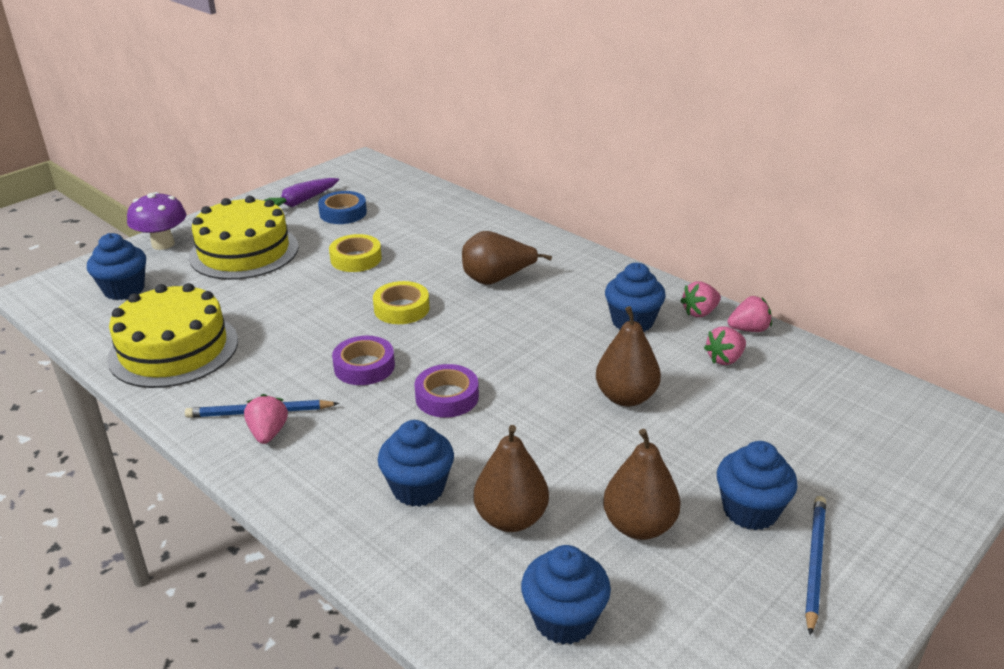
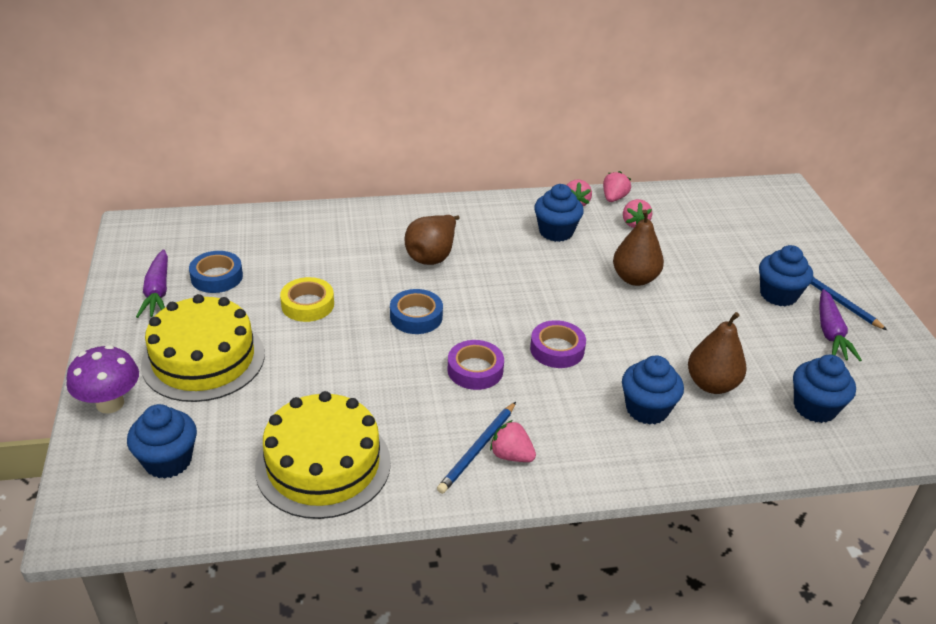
camera: 55 degrees left, 5 degrees up
(401, 308) = (416, 316): yellow tape -> blue tape
(639, 526) = (759, 339): brown pear -> none
(734, 584) = (830, 333): none -> purple carrot

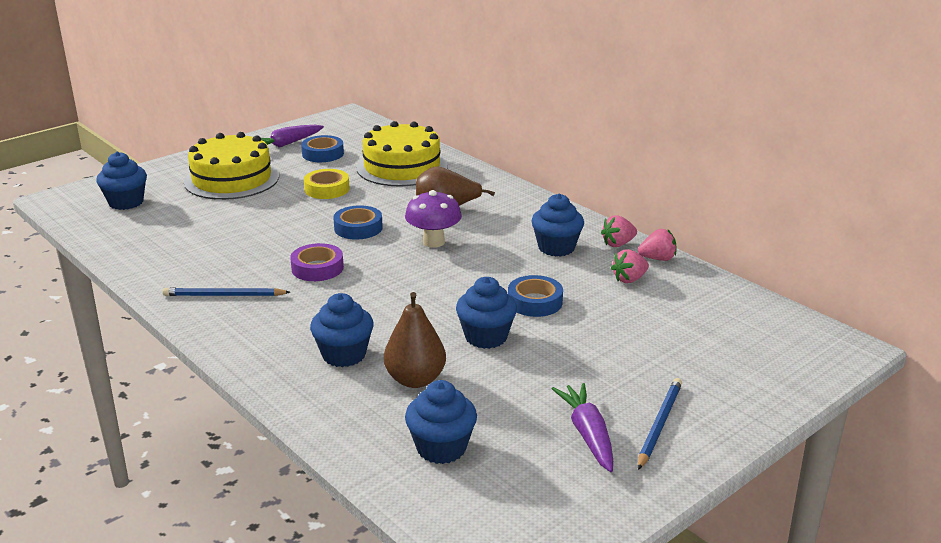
camera: 60 degrees right, 10 degrees down
(110, 403) = (164, 170): purple mushroom -> purple mushroom (433, 242)
(323, 464) = (161, 247): yellow cake -> yellow cake (402, 167)
(511, 455) = (228, 310): pink strawberry -> none
(557, 349) = (382, 293): purple tape -> none
(634, 278) = (535, 302): brown pear -> blue tape
(778, 295) = (617, 386): blue cupcake -> blue cupcake (486, 337)
(830, 333) = (588, 434): purple carrot -> purple carrot turned 105 degrees clockwise

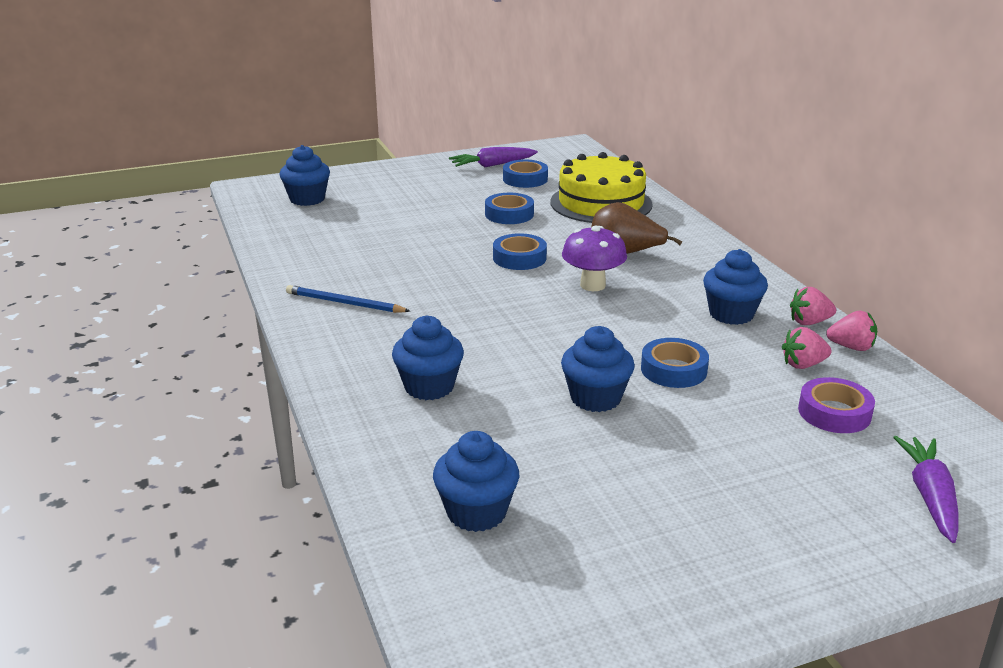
camera: 20 degrees right, 0 degrees up
(232, 179) = (420, 191): yellow cake -> none
(317, 268) = (453, 292): purple tape -> purple tape (834, 413)
(327, 189) = (509, 214): yellow tape -> blue tape
(415, 379) = (490, 429): brown pear -> none
(588, 434) = (657, 537): purple carrot -> purple carrot (930, 496)
(659, 424) = (755, 545): blue pencil -> none

